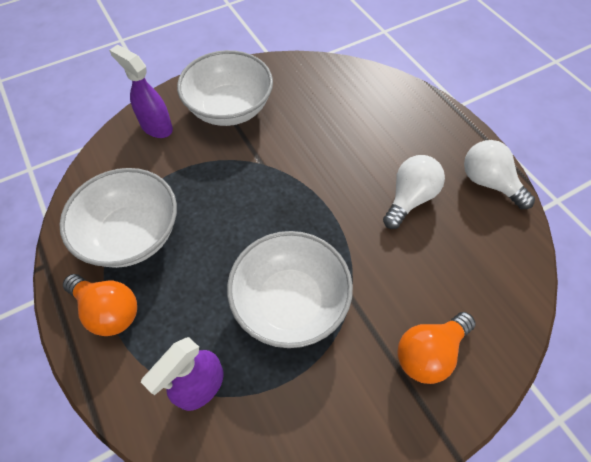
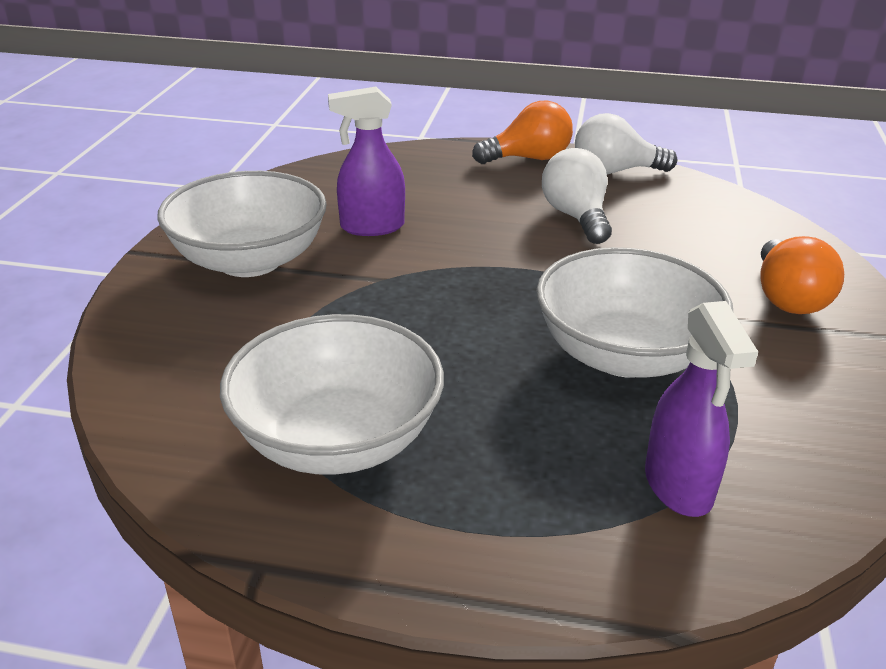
camera: 50 degrees left, 25 degrees down
(108, 310) = (448, 525): orange light bulb -> orange light bulb (528, 159)
(156, 127) = (172, 330): purple spray bottle -> purple spray bottle (371, 227)

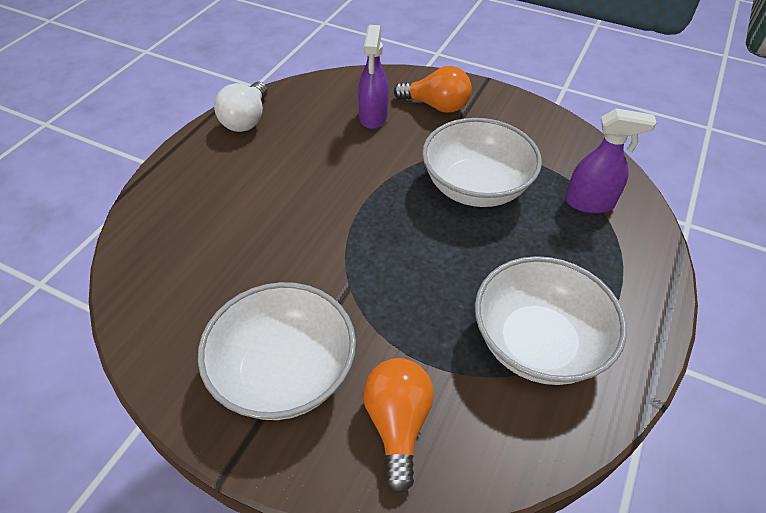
camera: 75 degrees left, 15 degrees up
(371, 227) = (263, 277): purple spray bottle -> purple spray bottle (373, 117)
(528, 159) = (196, 157): orange light bulb -> orange light bulb (397, 424)
(576, 217) = (304, 159): white light bulb -> none

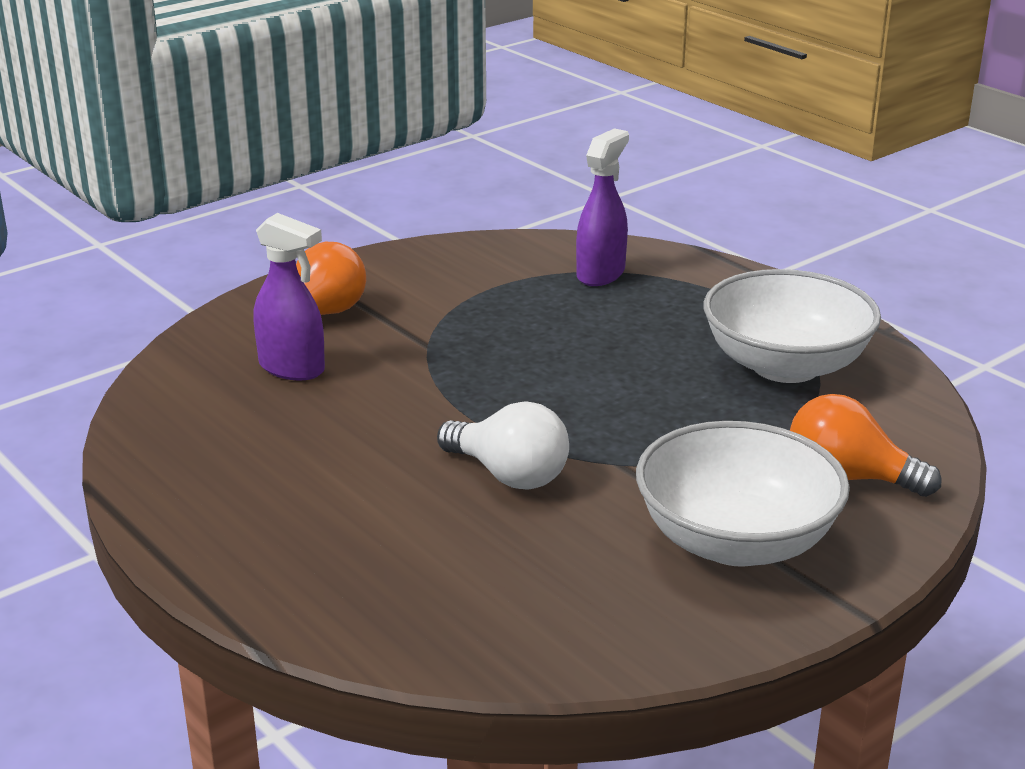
camera: 65 degrees left, 20 degrees down
(246, 120) = (175, 480): white light bulb -> white light bulb (509, 475)
(475, 187) = (513, 333): white bowl -> none

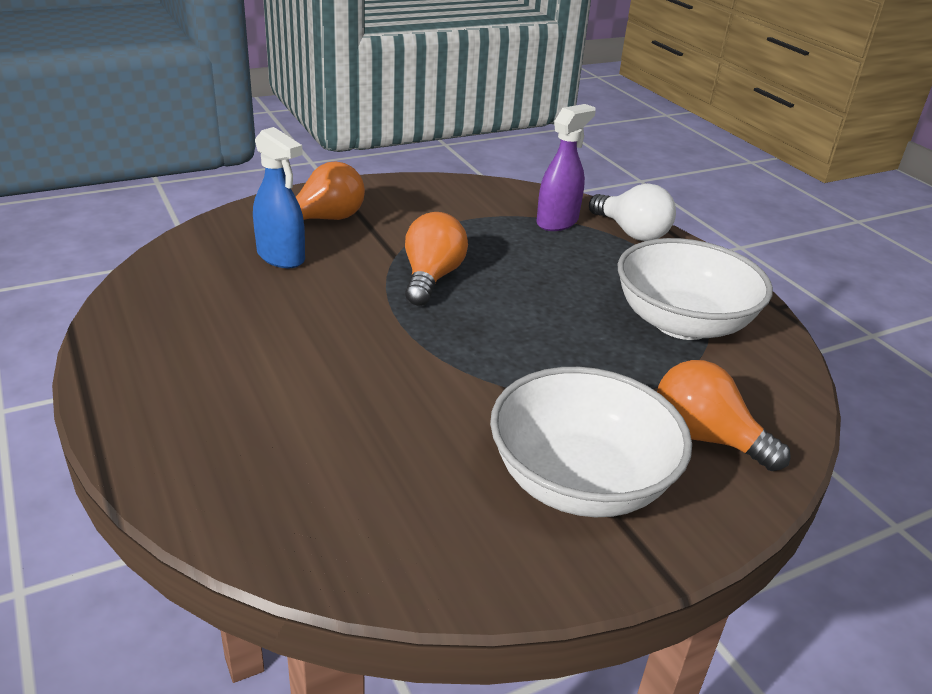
camera: 10 degrees right, 5 degrees up
(292, 368) = (281, 257): purple spray bottle -> blue spray bottle
(483, 363) = (431, 278): none -> orange light bulb
(509, 475) = (407, 379): white light bulb -> white light bulb (631, 232)

